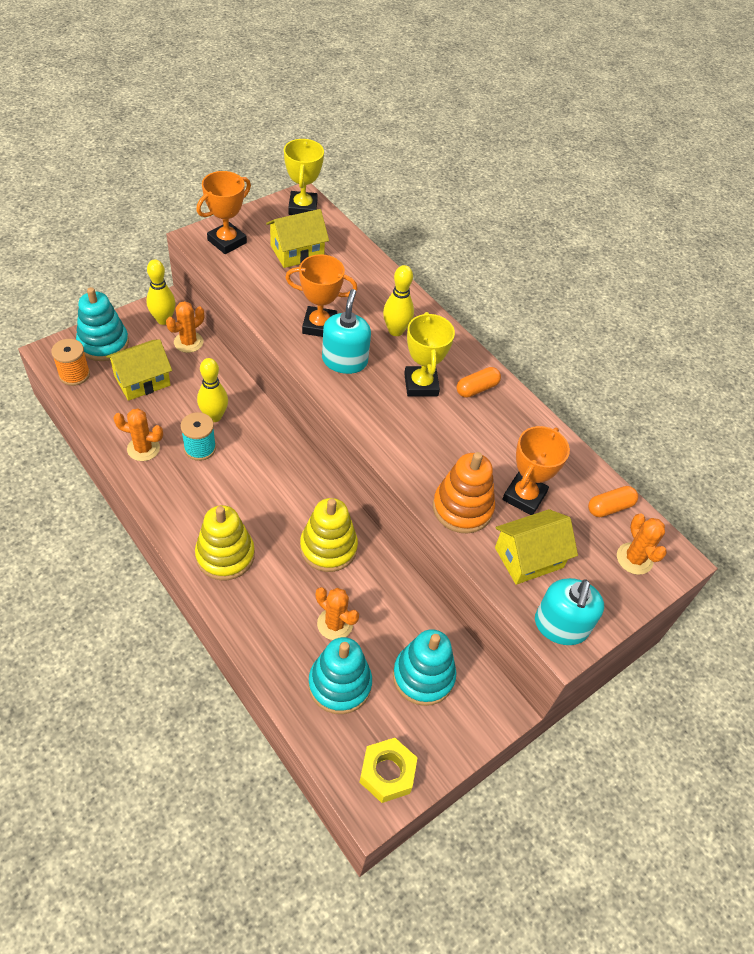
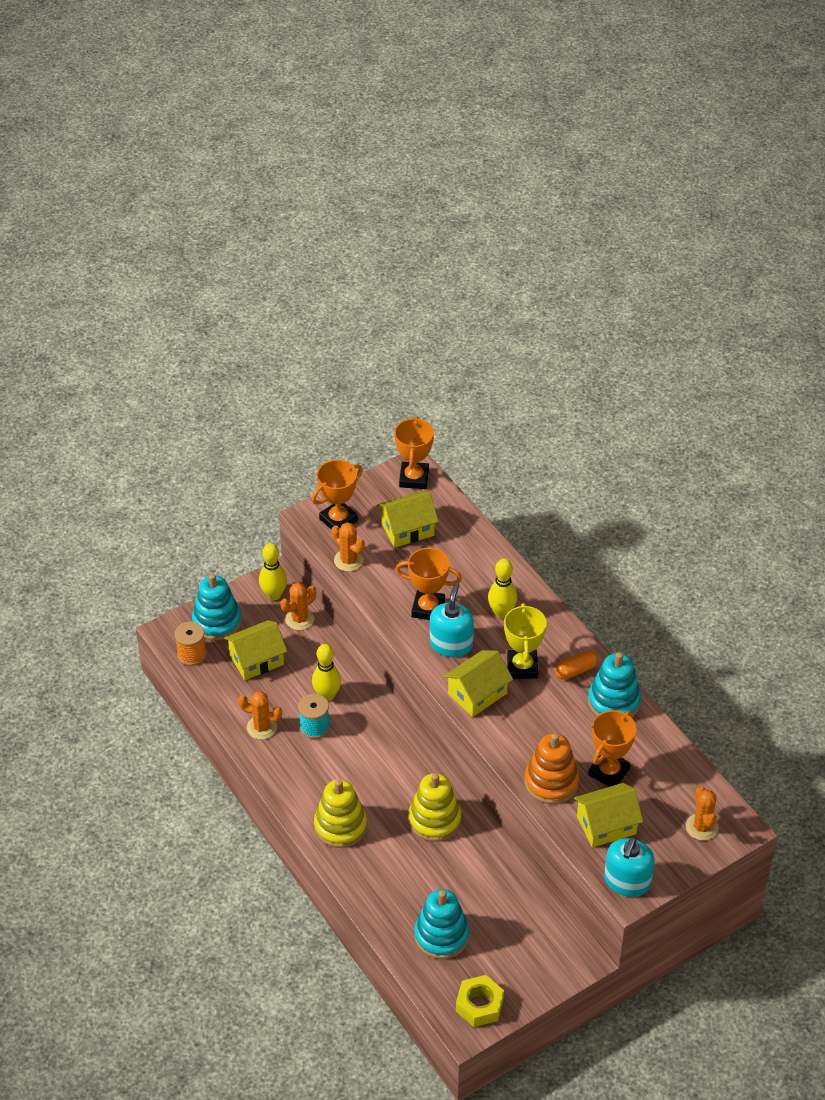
camera: 10 degrees right, 5 degrees down
(302, 207) = (414, 478): yellow trophy -> orange trophy
(335, 624) = (438, 886): orange cactus -> orange cactus (348, 560)
(375, 411) = (477, 693): none -> yellow house
(423, 676) = (515, 931): turquoise stacking toy -> turquoise stacking toy (614, 702)
(609, 507) = (687, 782): orange capsule -> none

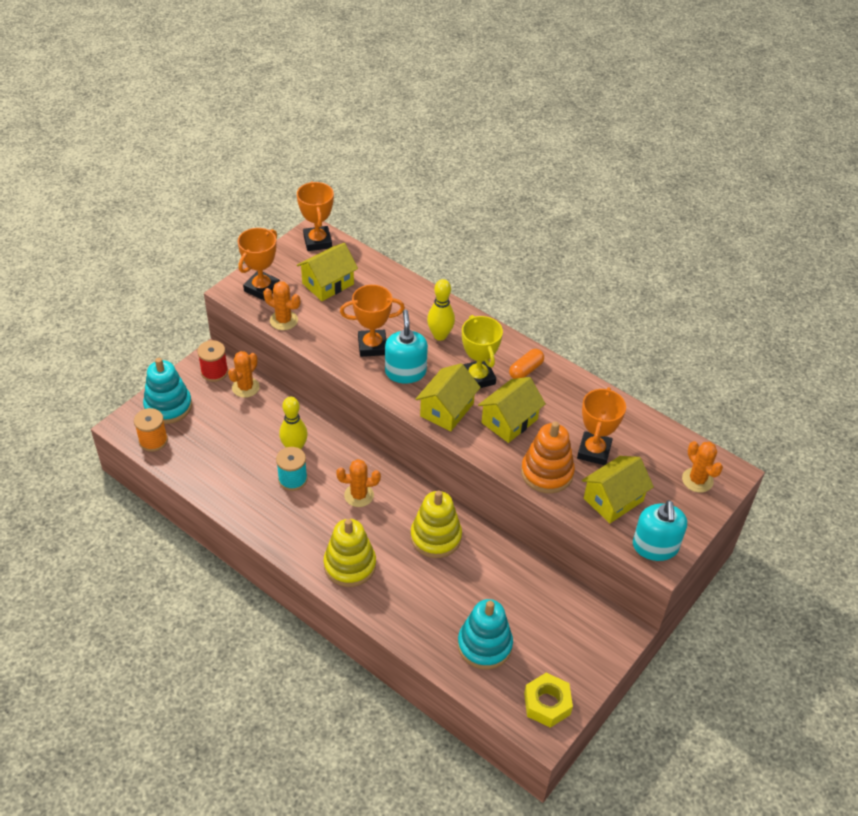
camera: 20 degrees left, 0 degrees up
(256, 660) = (217, 432): yellow house -> yellow house (509, 421)
(262, 727) = (242, 491): orange cactus -> orange cactus (359, 495)
(274, 595) = (214, 372): yellow bowling pin -> red spool
(614, 702) = (571, 389): turquoise stacking toy -> none

